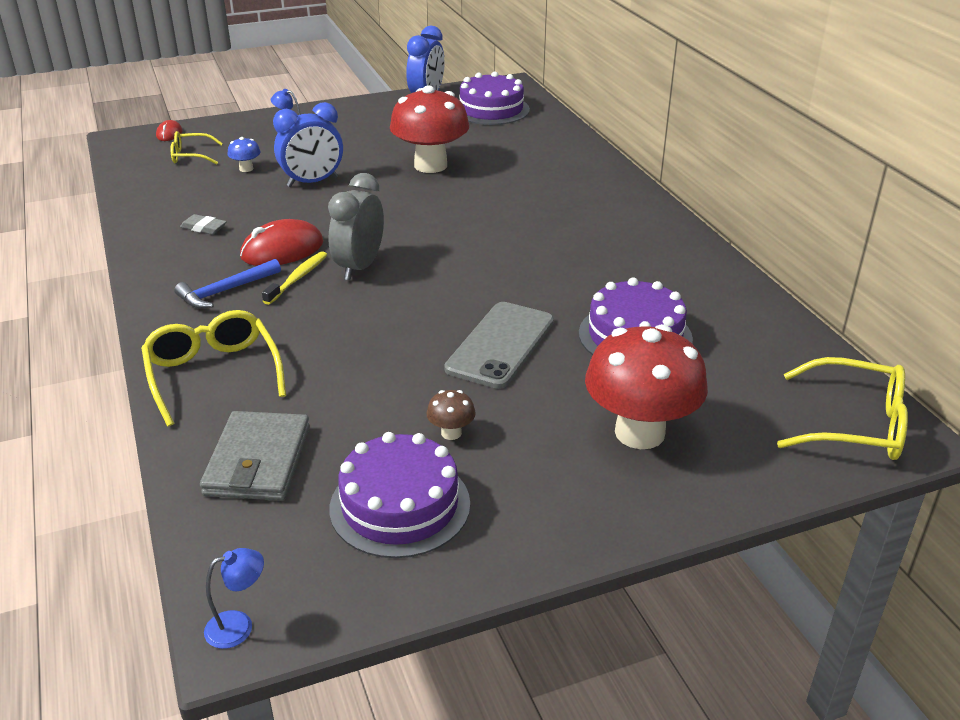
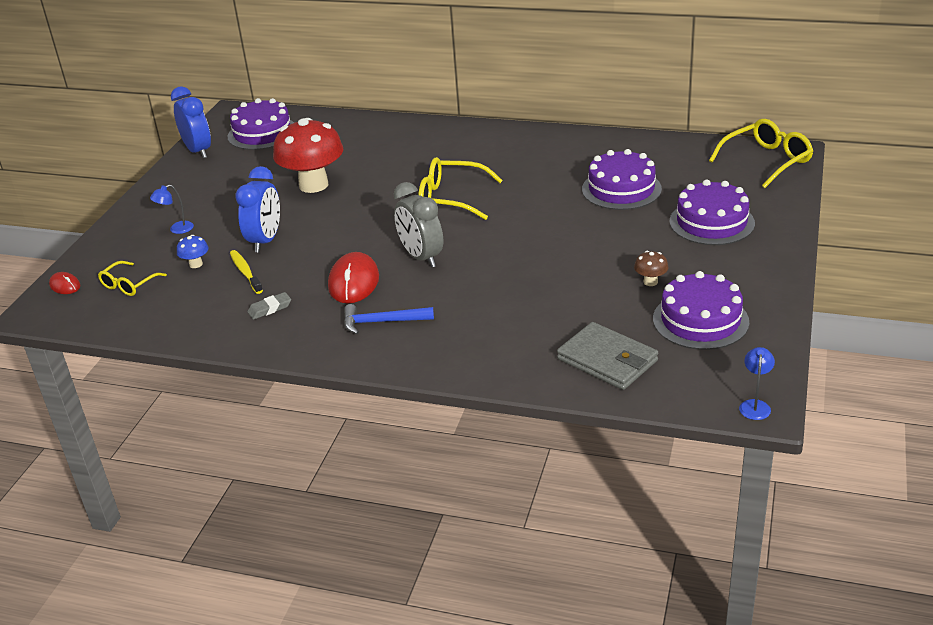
camera: 50 degrees left, 0 degrees up
(213, 374) = (488, 354): yellow glasses -> yellow glasses (451, 198)
(225, 291) = (382, 322): blue hammer -> blue hammer turned 90 degrees clockwise
(297, 278) = (404, 286): yellow toothbrush -> yellow toothbrush (245, 272)
(500, 345) = (579, 235): grey phone -> none
(639, 432) = (711, 222): red mushroom -> purple cake

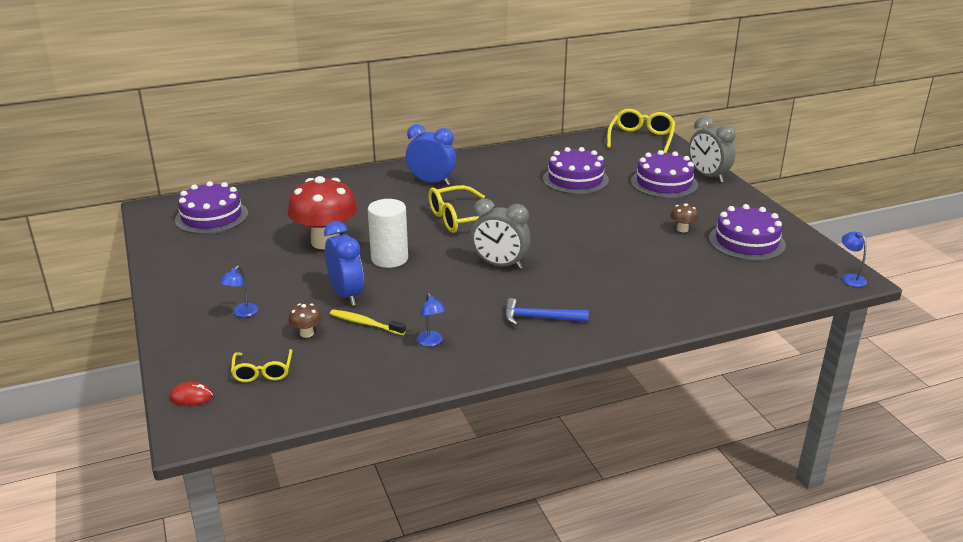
camera: 40 degrees left, 5 degrees down
(196, 264) = (306, 333): blue mushroom -> brown mushroom
(198, 151) = (165, 247): blue clock -> blue clock (431, 182)
(270, 308) = (431, 342): grey eraser -> blue lamp
(341, 218) = (389, 259): none -> white cylinder
(353, 282) = (473, 299): red mouse -> none
(382, 322) = (539, 318): blue hammer -> blue hammer turned 45 degrees clockwise
(607, 360) = (730, 285): grey wallet -> none
(776, 229) = (708, 176): none -> grey clock

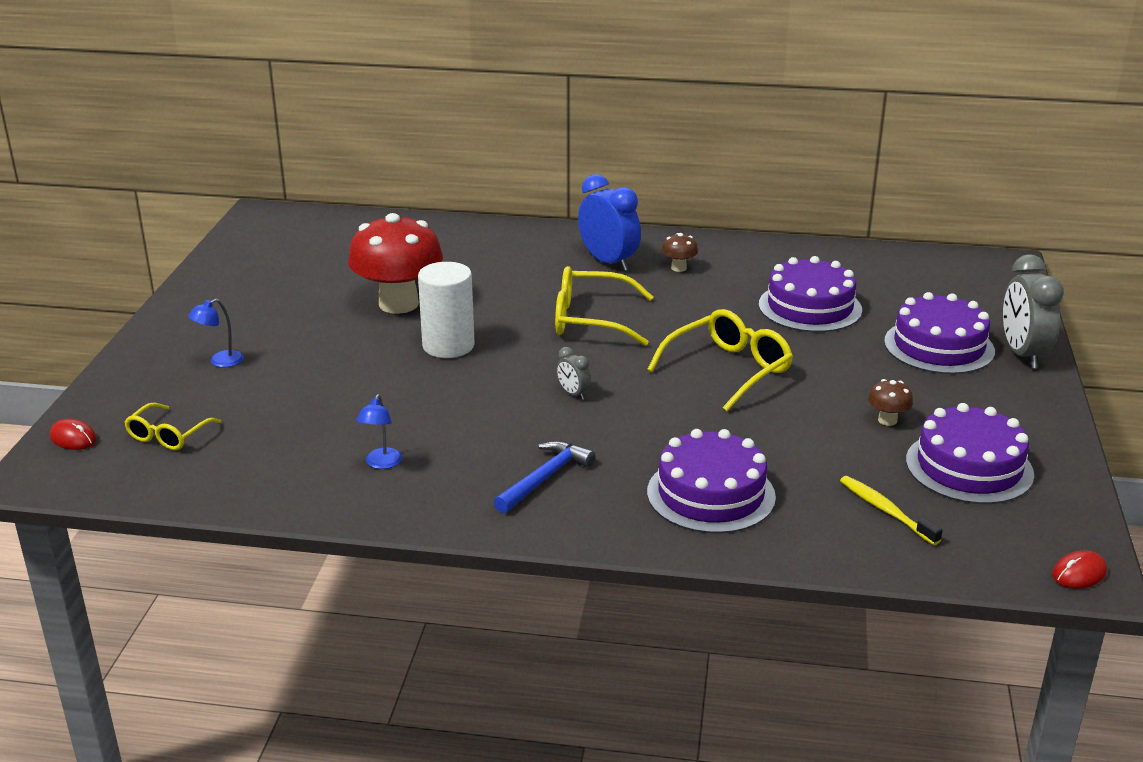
camera: 30 degrees right, 0 degrees up
(211, 217) = (309, 239): purple cake -> purple cake (711, 494)
(306, 333) = (259, 407): brown mushroom -> brown mushroom (678, 268)
(346, 295) = (351, 375): blue clock -> none
(365, 323) = (334, 416): yellow toothbrush -> yellow toothbrush (886, 511)
(500, 265) = (573, 394): grey clock -> grey clock, size x0.47
(539, 318) = (545, 478): blue hammer -> blue hammer turned 90 degrees clockwise
(641, 139) = (980, 273): yellow glasses -> yellow glasses (728, 370)
(850, 278) = (1079, 573): blue lamp -> red mouse

